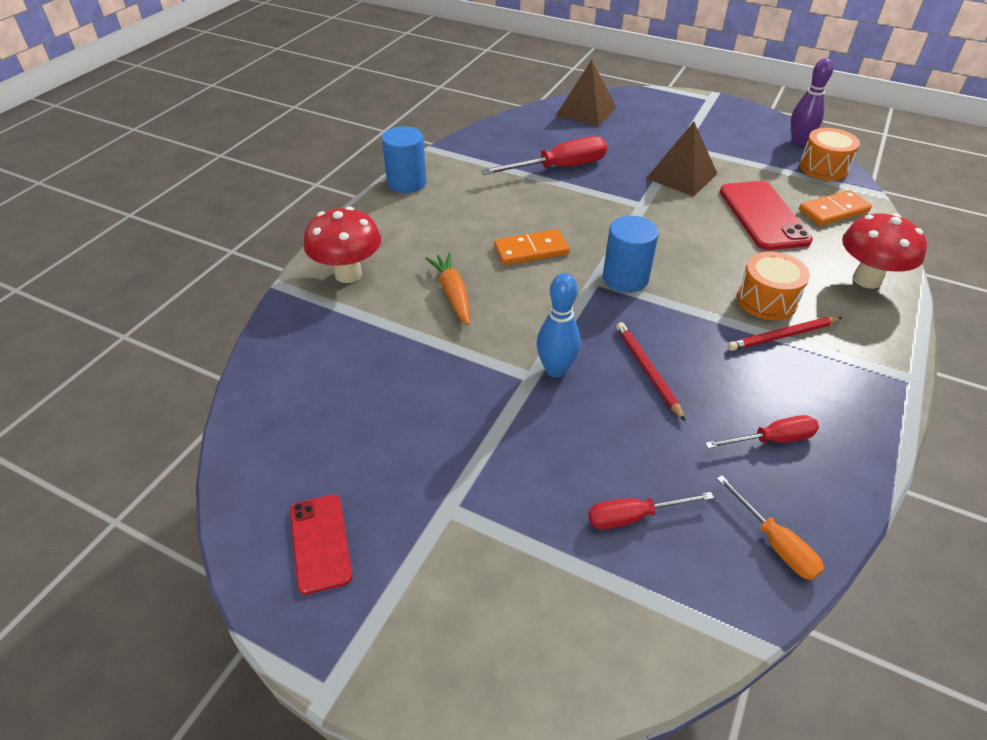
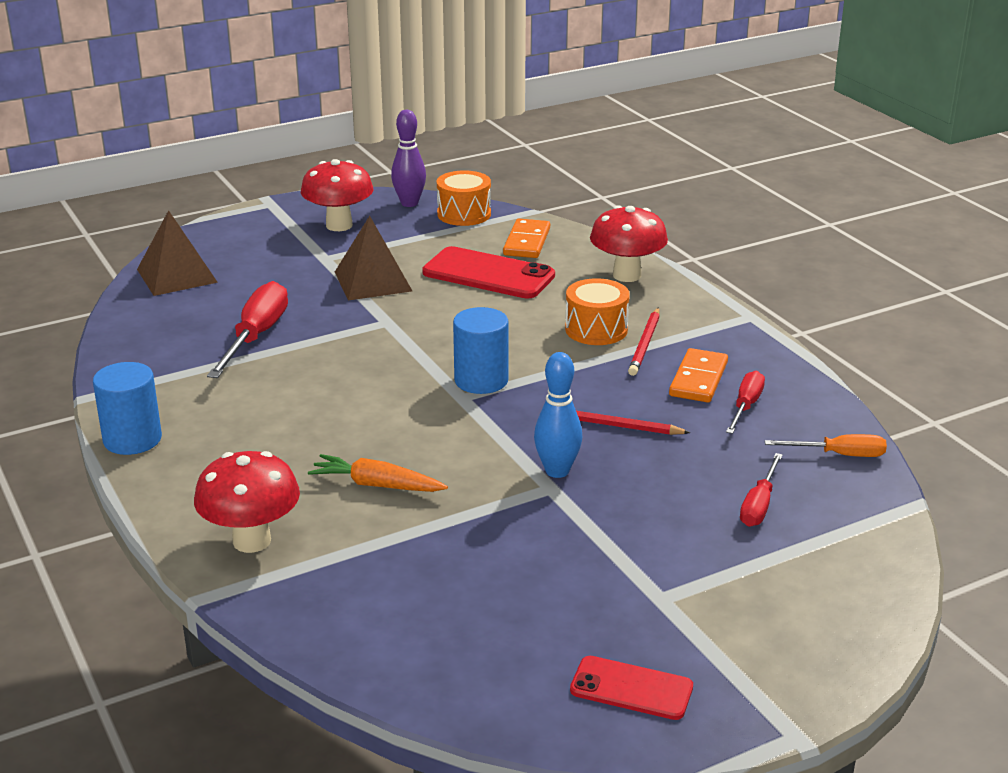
camera: 55 degrees left, 15 degrees down
(531, 250) = (371, 412): orange domino -> orange domino (698, 379)
(726, 131) = (339, 225): none -> red mushroom

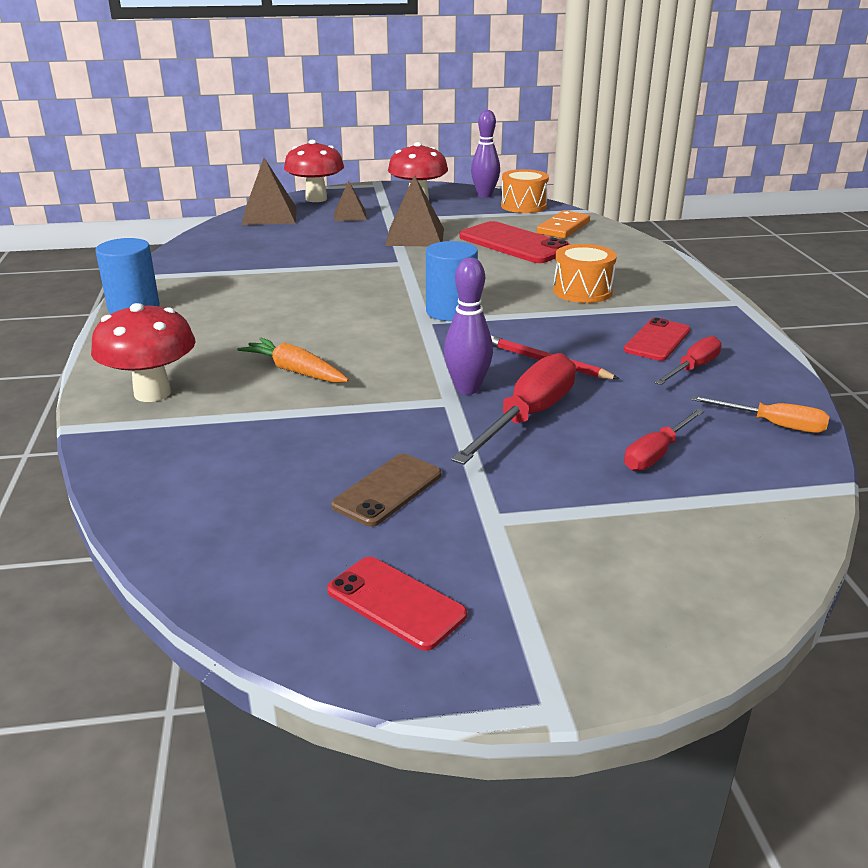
camera: 20 degrees right, 0 degrees up
(256, 336) = (292, 258): red screwdriver -> red screwdriver (528, 417)
(274, 260) = (350, 215): none -> brown pyramid
(556, 592) = (388, 490): none -> brown phone
(557, 471) = (467, 388): blue bowling pin -> purple bowling pin
(627, 275) = (637, 259): red mushroom -> red mushroom (316, 199)
(645, 344) = (621, 307): red pencil -> none
(698, 379) = (657, 340): orange domino -> red phone

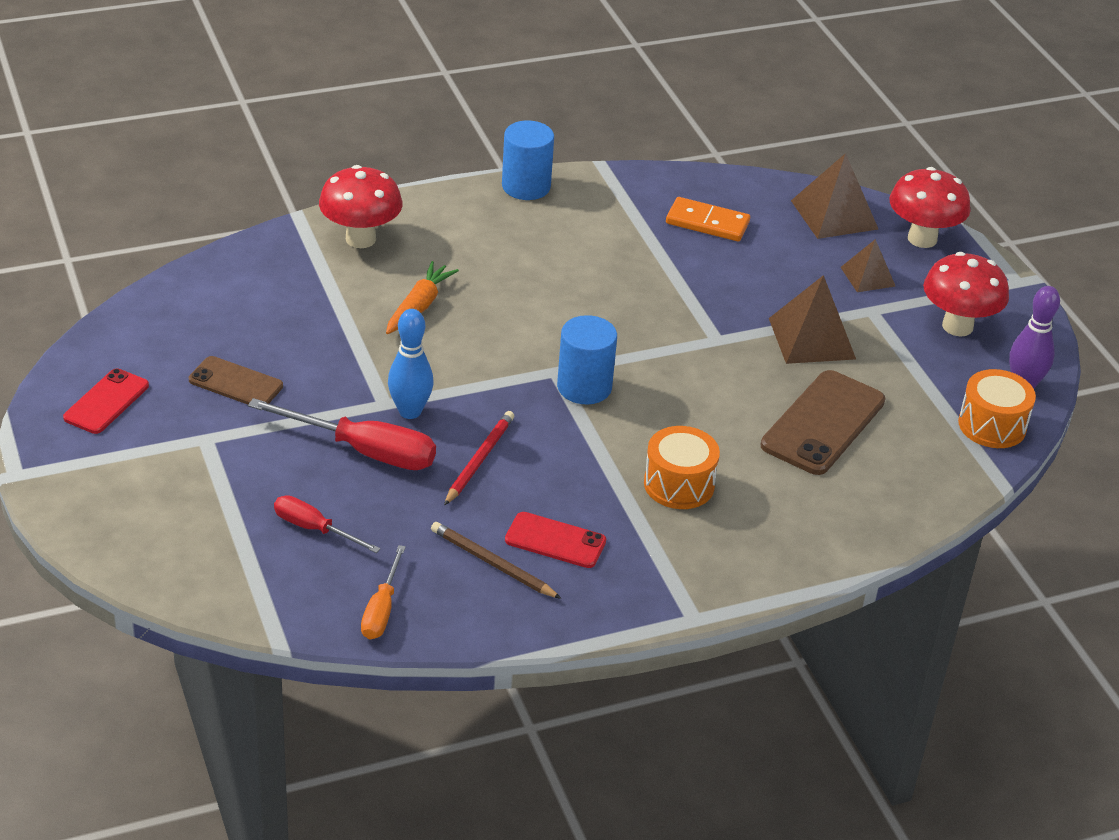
camera: 75 degrees right, 10 degrees up
(467, 388) = (410, 411): purple bowling pin -> blue bowling pin
(514, 244) = (823, 423): red phone -> brown phone
(563, 228) = (910, 466): orange domino -> orange domino (707, 223)
(693, 368) = (492, 564): red screwdriver -> brown pencil

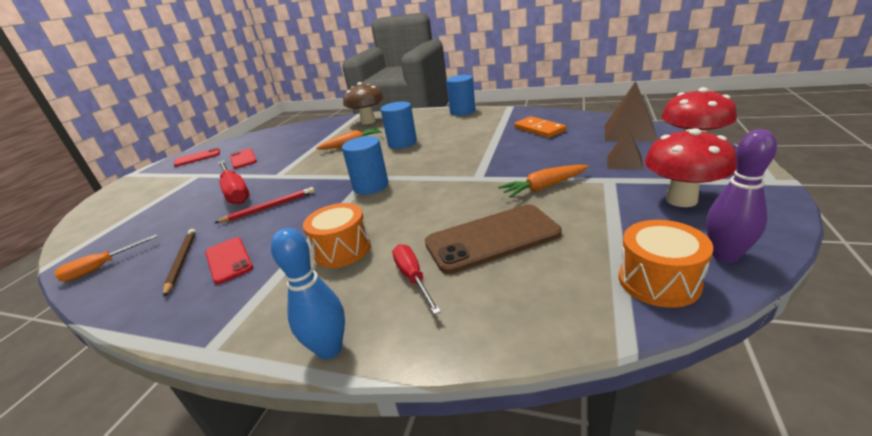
camera: 45 degrees right, 10 degrees down
(235, 383) = (243, 159): brown phone -> red phone
(314, 529) = (158, 219): red screwdriver -> red screwdriver (413, 278)
(360, 239) = (368, 122): red mushroom -> brown mushroom
(410, 411) = (280, 180): blue bowling pin -> blue bowling pin (329, 349)
(515, 288) = (402, 143): none -> blue cylinder
(812, 338) = (544, 187): brown pyramid -> orange carrot

